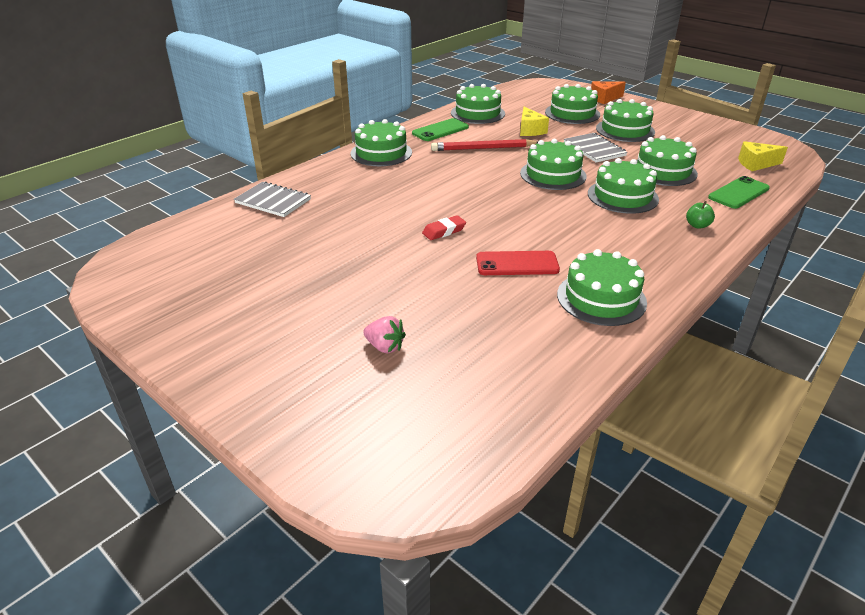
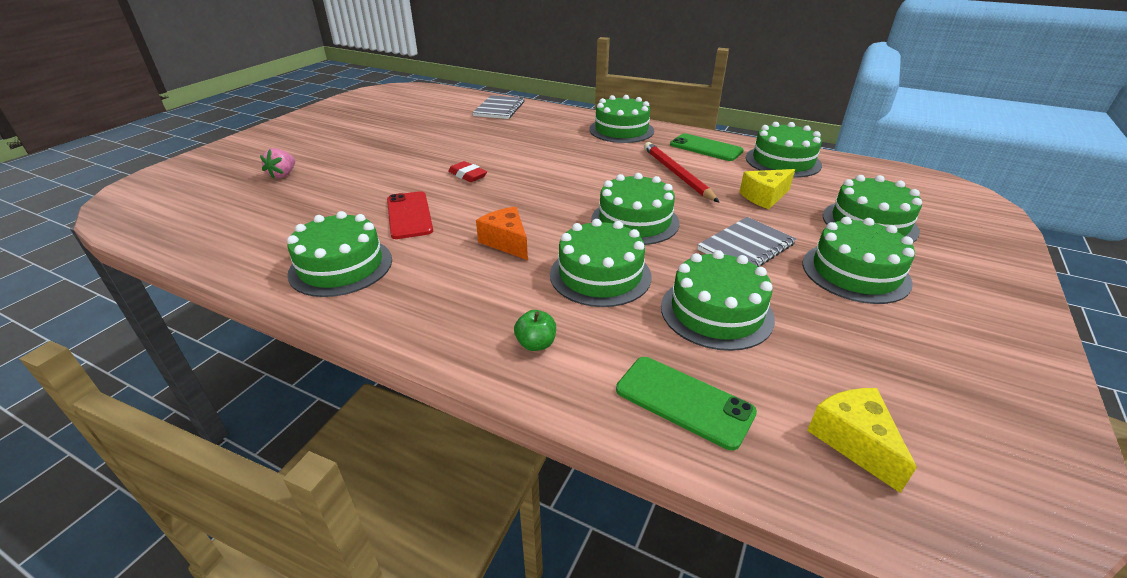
camera: 75 degrees right, 0 degrees up
(604, 98) = (982, 248): orange cheese -> orange cheese (506, 242)

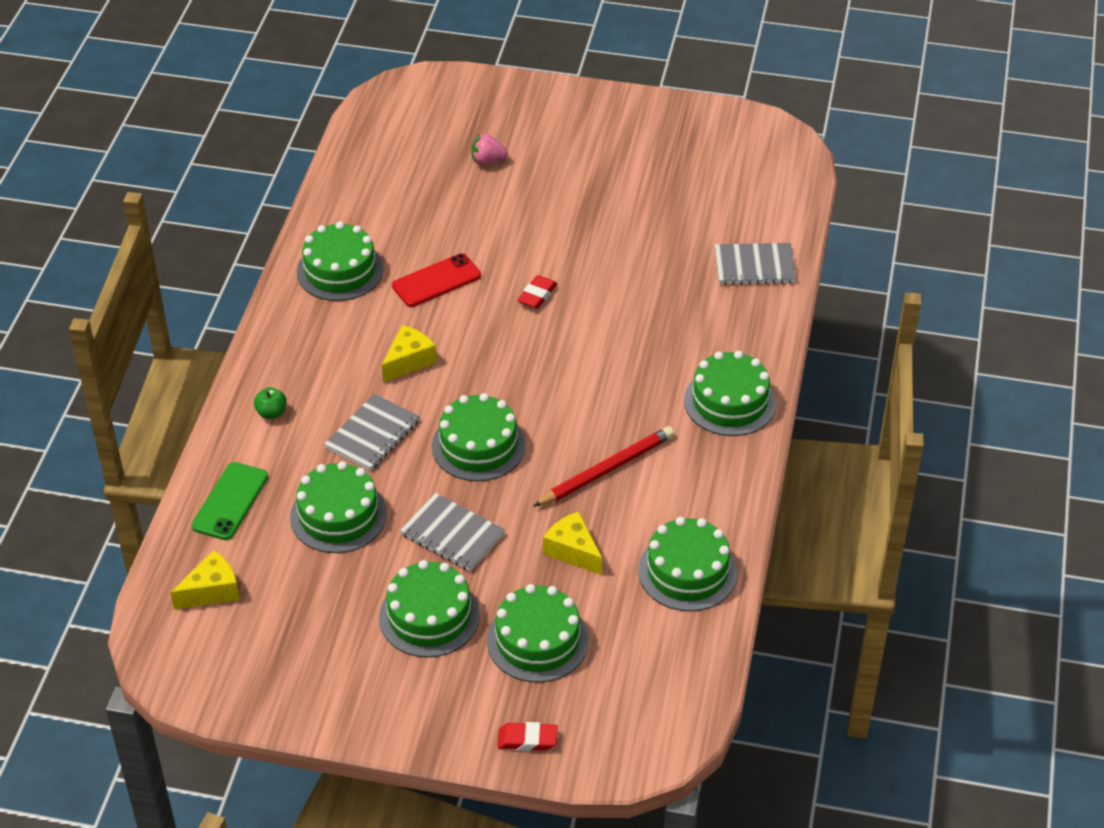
camera: 75 degrees right, 10 degrees up
(506, 242) = (409, 361): orange cheese -> yellow cheese
(600, 275) = (373, 434): green cake -> grey notebook
(705, 148) = (701, 492): green phone -> none
(987, 241) = (527, 740): none -> red eraser

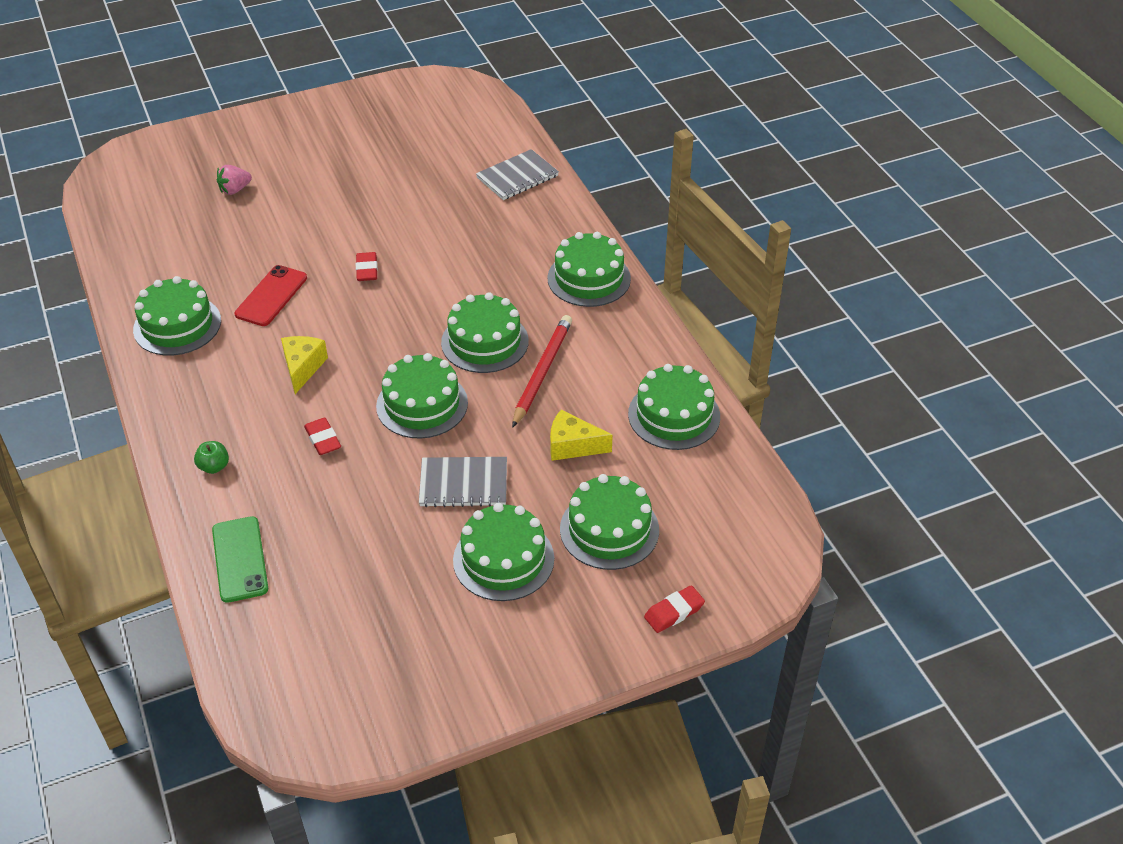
camera: 35 degrees left, 0 degrees up
(212, 590) = (289, 644): yellow cheese -> none
(338, 515) = (350, 520): green cake -> green cake (485, 342)
(373, 434) = (323, 439): grey notebook -> red eraser

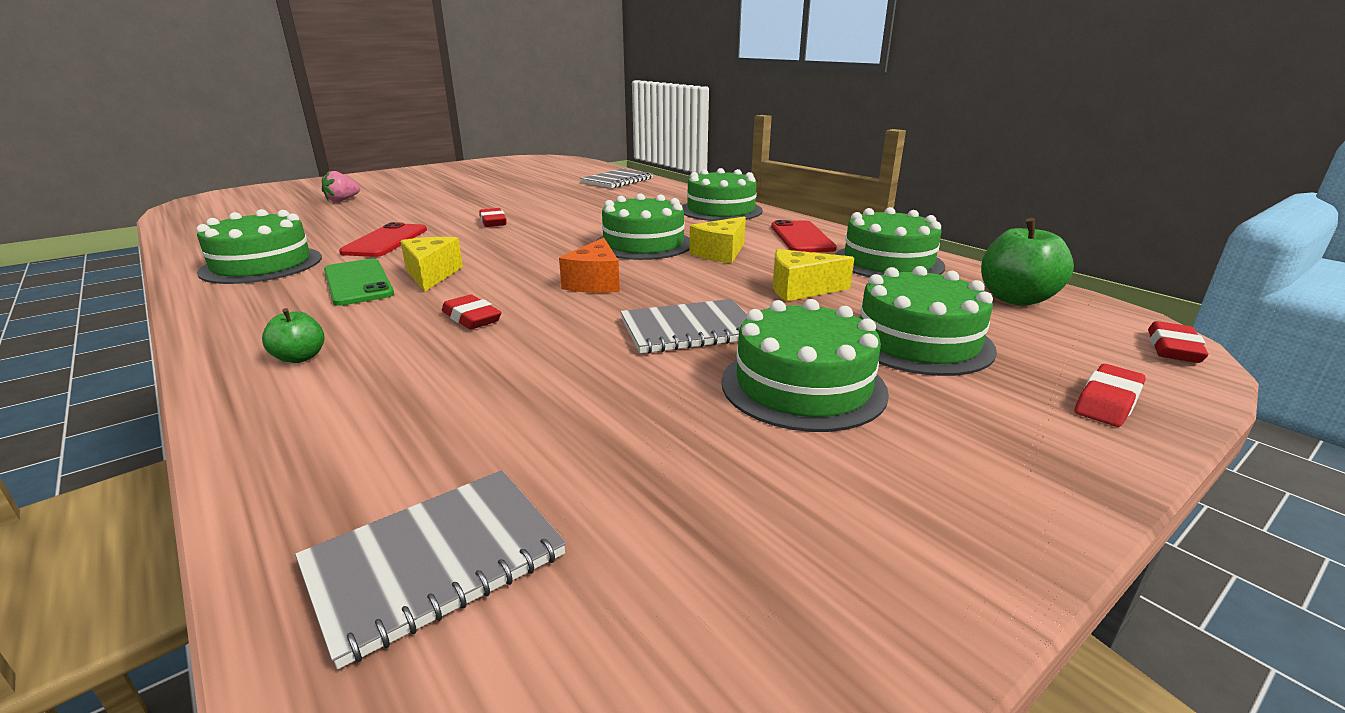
camera: 15 degrees left, 20 degrees down
(240, 559) = (342, 450): green phone -> green phone (358, 282)
(278, 640) = (435, 562): none -> grey notebook
(422, 404) = (595, 282): green cake -> orange cheese
(542, 372) = (720, 253): red pencil -> yellow cheese
(630, 354) = (801, 237): none -> red phone
(728, 492) = (1016, 299): none -> green apple
(776, 574) = (1173, 348): none -> red eraser

